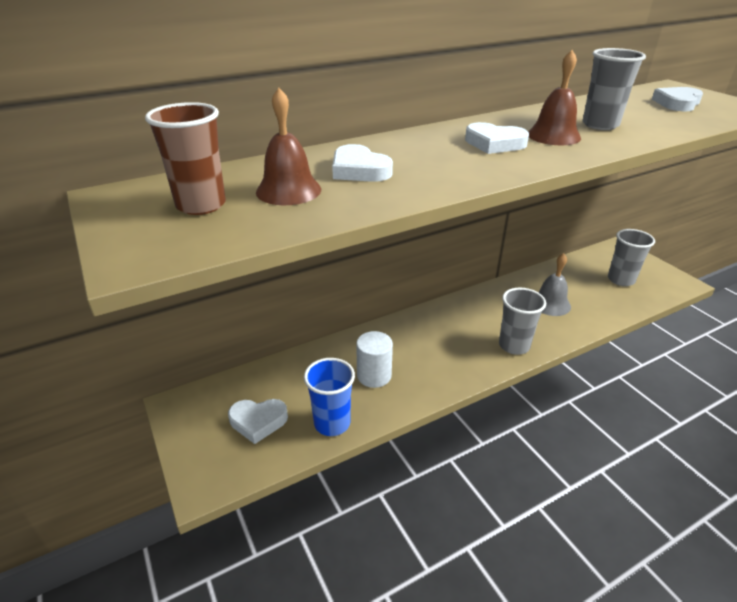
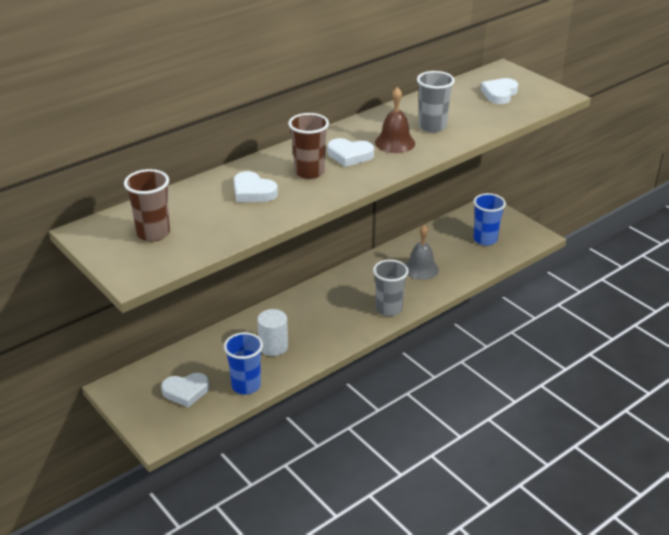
camera: 10 degrees left, 0 degrees up
(288, 190) = (208, 215): brown bell -> none
(439, 156) = (309, 172): none -> brown cup
(621, 280) = (485, 239): grey cup -> blue cup

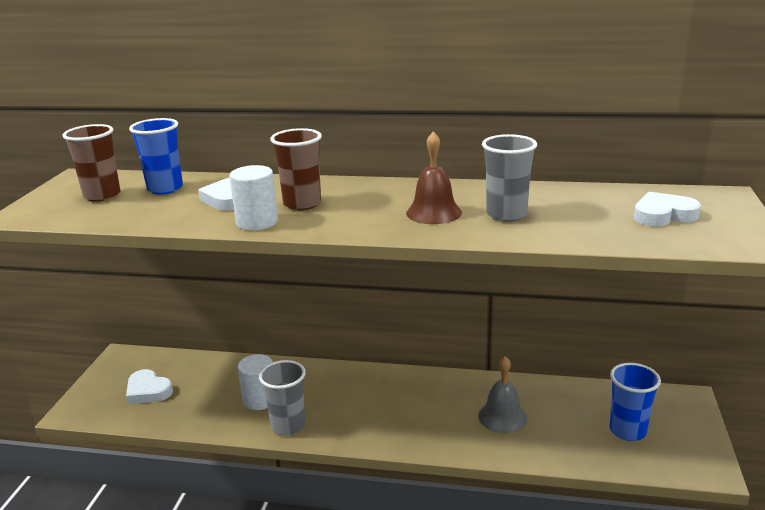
camera: 50 degrees right, 10 degrees down
(246, 386) = (187, 416): blue cup -> blue cup (165, 188)
(313, 197) = (257, 222): none -> white cylinder
(349, 155) = (367, 205): white heart -> none
(389, 309) = (405, 434): grey cup -> grey cup (288, 426)

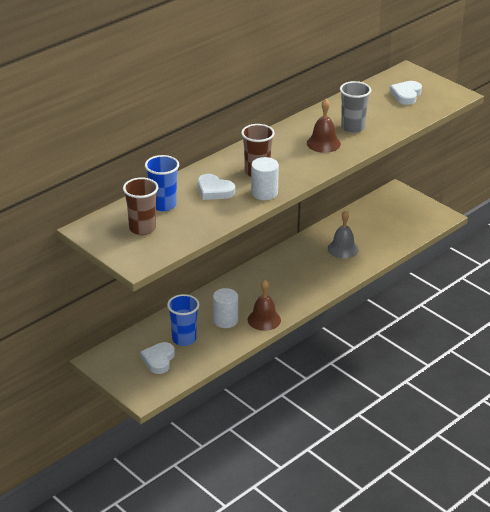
camera: 55 degrees left, 10 degrees up
(148, 391) = (158, 360): white heart -> white heart turned 120 degrees clockwise
(288, 426) = (264, 320): grey cup -> brown bell
(627, 431) = (396, 220): blue cup -> blue cup (184, 339)

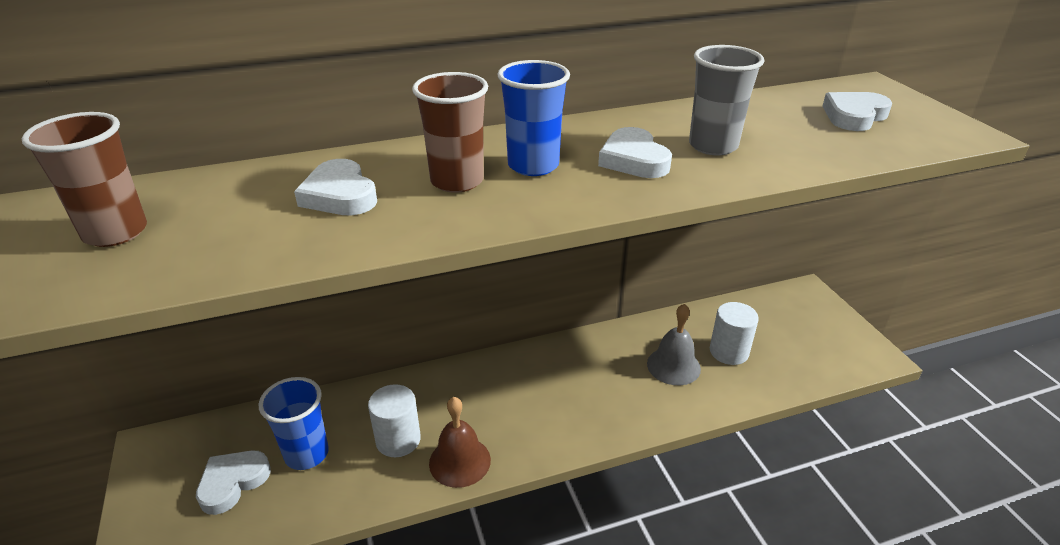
camera: 25 degrees right, 0 degrees up
(163, 205) = (217, 198): blue cup -> blue cup (533, 166)
(264, 193) = (427, 223): white cylinder -> white cylinder (729, 352)
(323, 143) = (633, 160): brown bell -> white heart

